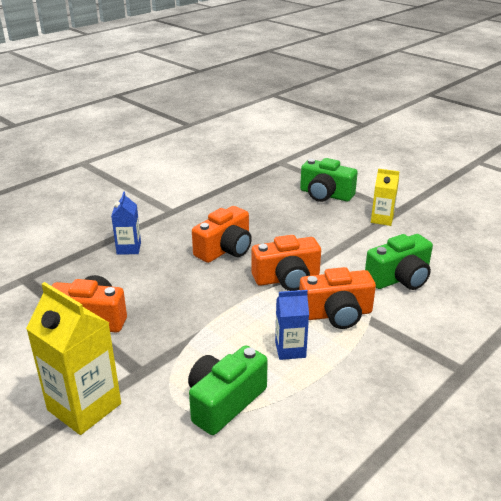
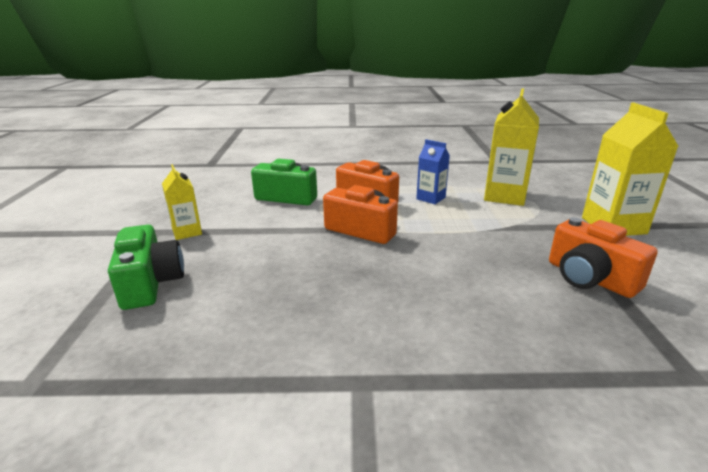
camera: 135 degrees left, 5 degrees down
(129, 248) = (493, 344): blue carton -> none
(224, 402) = (504, 196): green camera -> yellow carton
(225, 249) = (374, 279): orange camera -> none

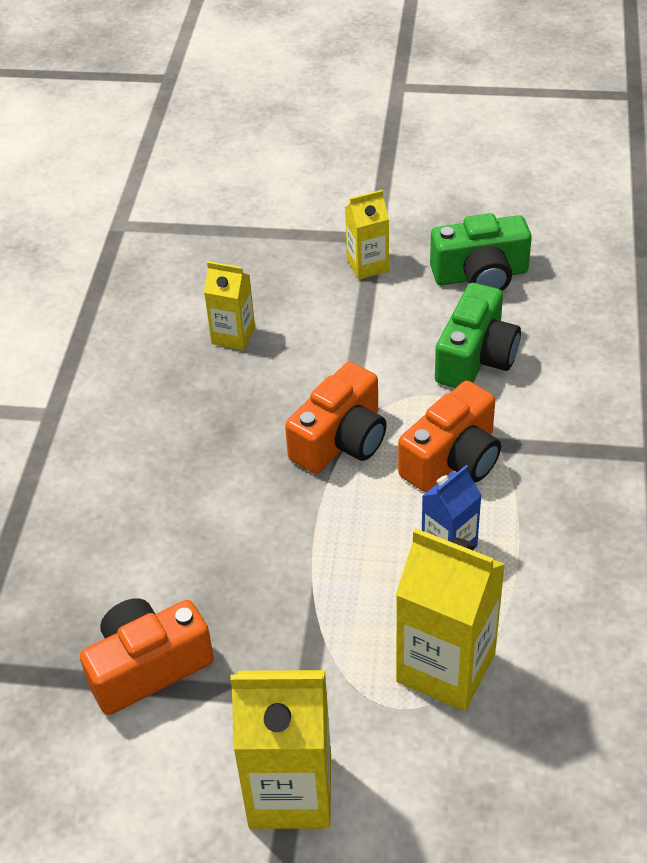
camera: 100 degrees right, 20 degrees up
(151, 283) = (250, 258): green camera -> green camera (480, 275)
(253, 280) = (233, 336): none -> yellow carton

